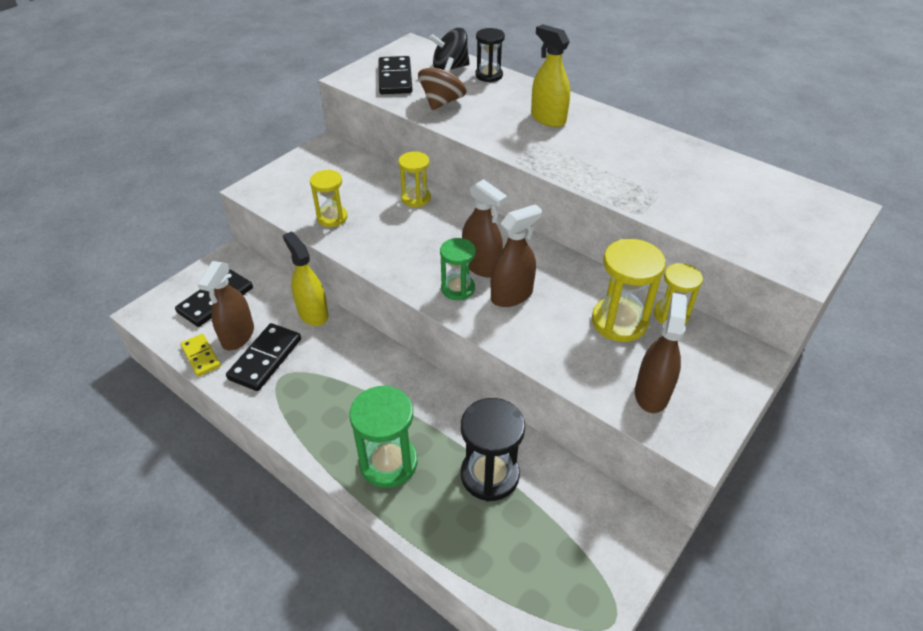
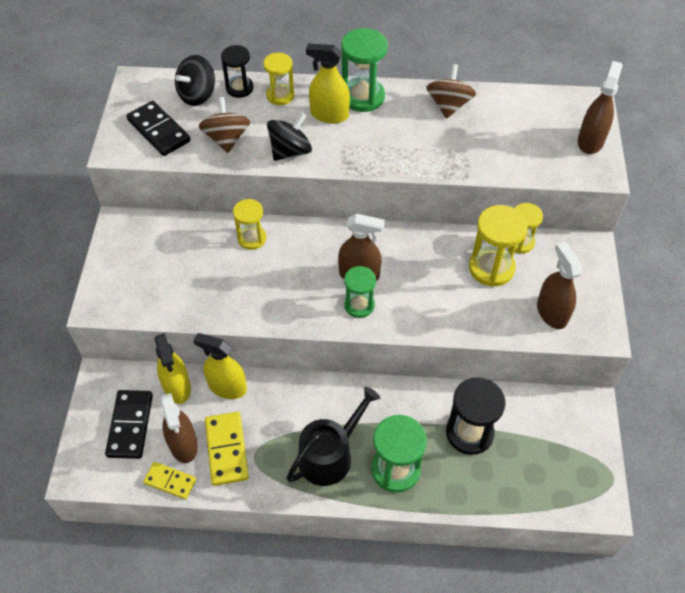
camera: 35 degrees left, 10 degrees up
(265, 359) = (227, 449): black domino -> yellow domino
(276, 292) = (177, 387): none -> yellow spray bottle
(332, 217) = (198, 296): yellow hourglass -> yellow hourglass (280, 95)
(343, 414) = (330, 454): none -> black watering can
(486, 129) = (290, 151): none -> black spinning top
(511, 295) = (402, 288): brown spray bottle -> brown spray bottle (590, 141)
(592, 117) = (363, 97): none -> green hourglass
(673, 153) = (448, 105): none -> brown spinning top

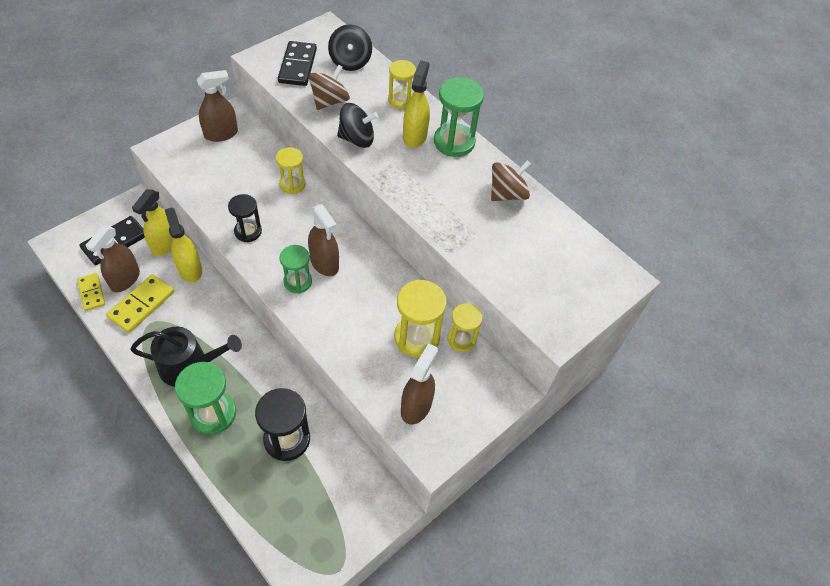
camera: 40 degrees right, 0 degrees up
(197, 95) = (350, 62): black spinning top -> black spinning top turned 90 degrees counterclockwise
(239, 88) = (382, 77): black hourglass -> black hourglass (248, 231)
(329, 115) = (414, 136): yellow spray bottle -> yellow spray bottle turned 45 degrees clockwise
(590, 141) = (581, 304): brown spray bottle -> brown spray bottle (221, 134)

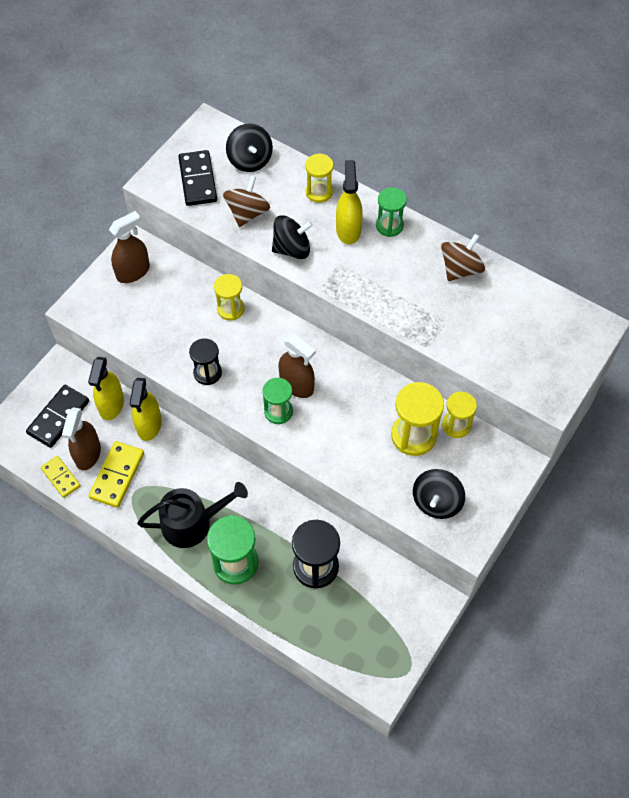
camera: 10 degrees left, 5 degrees up
(190, 269) = (149, 425): yellow spray bottle -> yellow spray bottle turned 135 degrees counterclockwise
(416, 406) = (436, 502): brown spray bottle -> black spinning top
(454, 142) = (389, 226): green hourglass -> green hourglass, size x0.64

